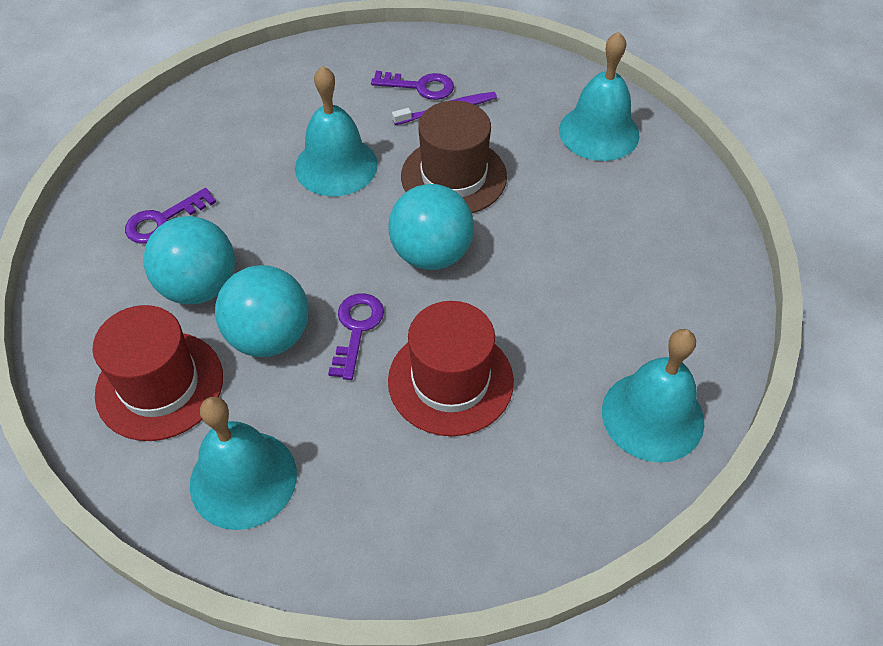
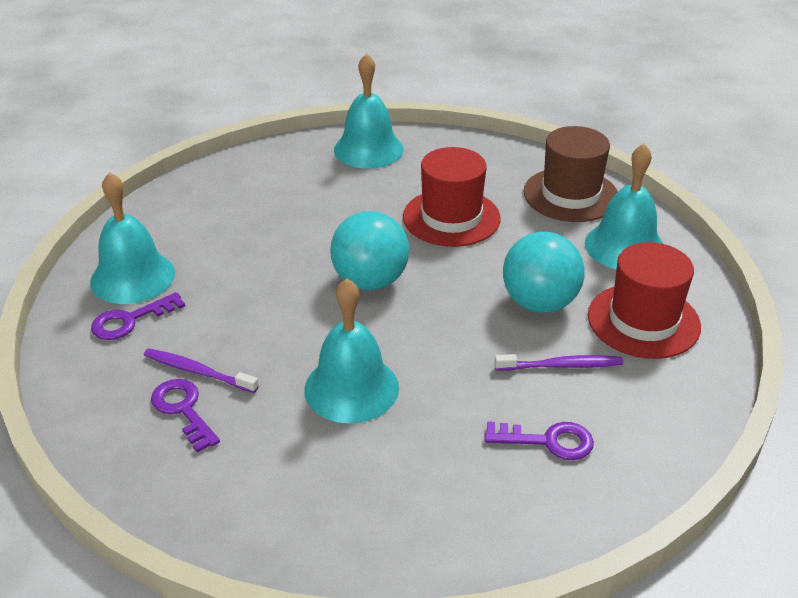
camera: 135 degrees left, 15 degrees down
(199, 287) = (562, 366): turquoise ball -> purple toothbrush
(356, 329) = (476, 272): purple key -> purple key (130, 320)
(453, 176) = (278, 318): brown hat -> brown hat (570, 195)

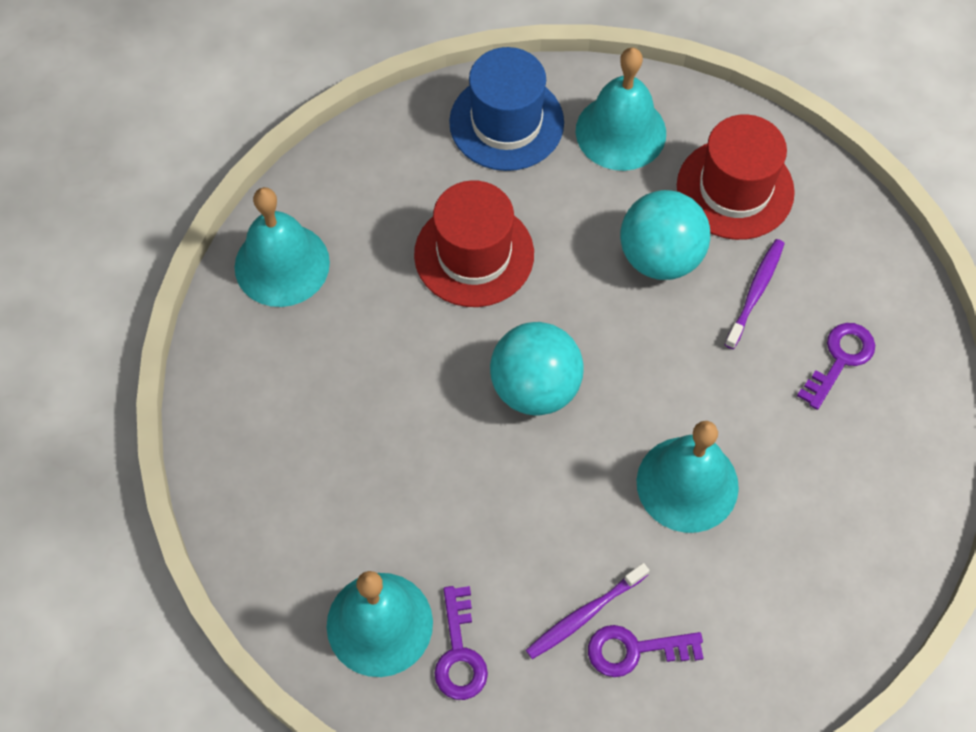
camera: 60 degrees left, 25 degrees up
(570, 195) = (506, 122): brown hat -> blue hat

